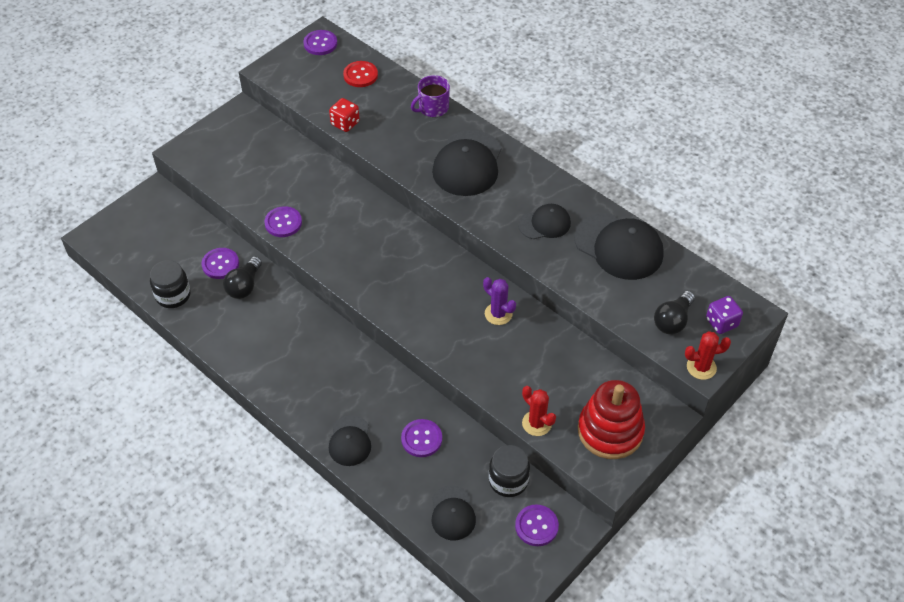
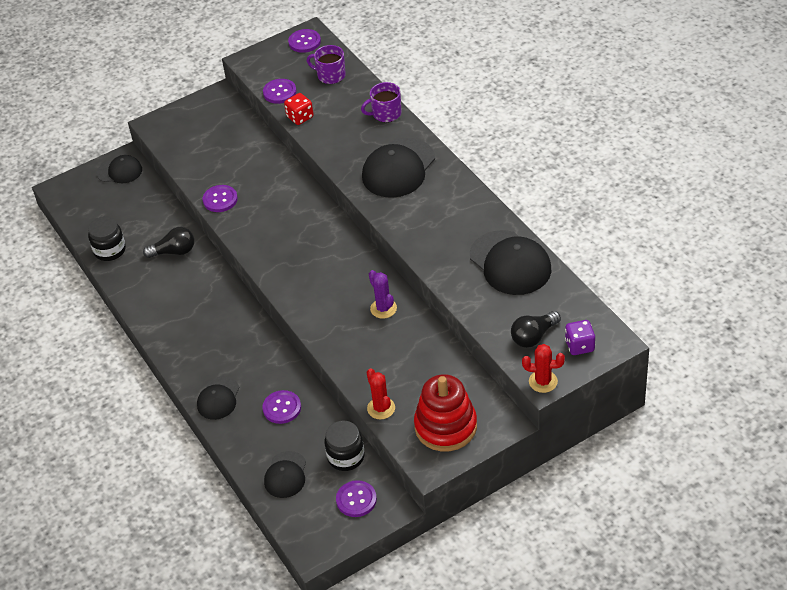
camera: 20 degrees right, 5 degrees down
(220, 264) = (159, 230): purple button -> purple button (279, 92)
(244, 286) = (174, 252): black light bulb -> black light bulb turned 135 degrees counterclockwise
(360, 75) = (330, 75): red button -> purple mug
(544, 224) = (448, 232): black cap -> black cap (119, 171)

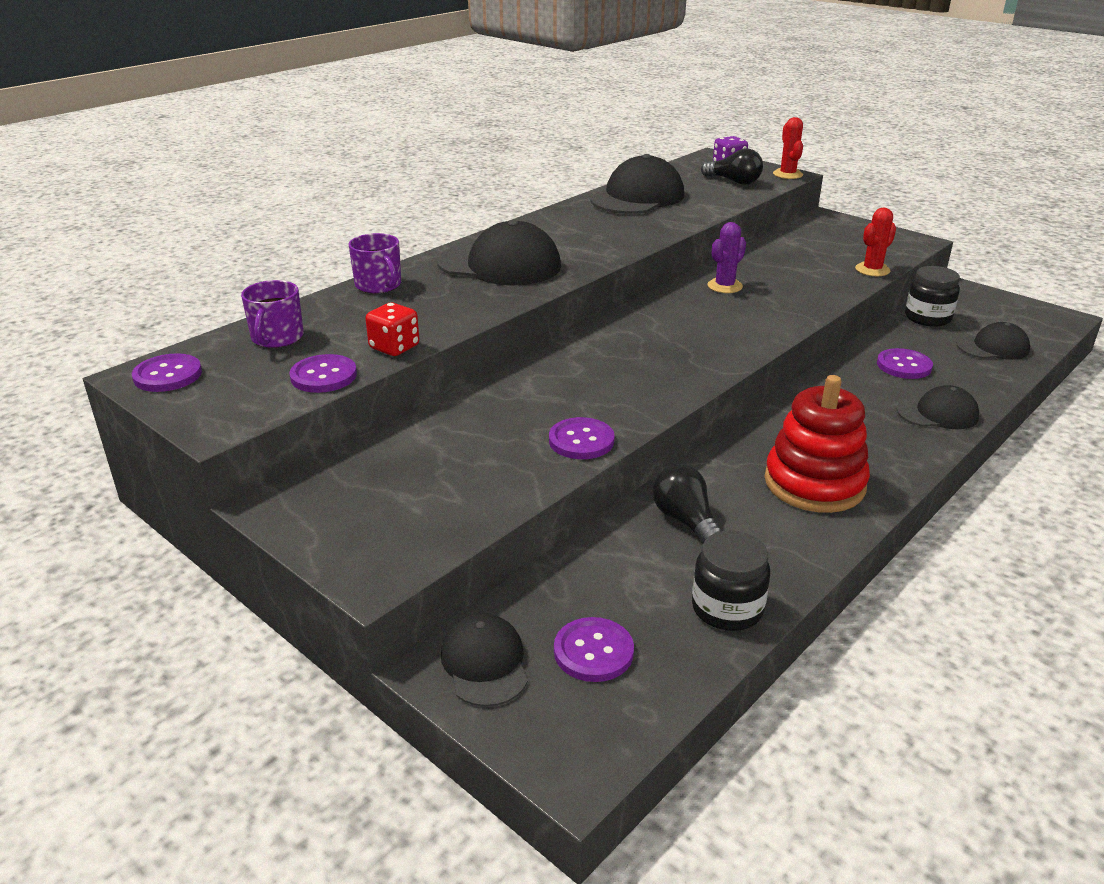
camera: 110 degrees left, 15 degrees down
(356, 499) = (973, 305): purple button -> purple button (593, 651)
(445, 426) = (860, 239): red stacking toy -> red stacking toy (814, 483)

